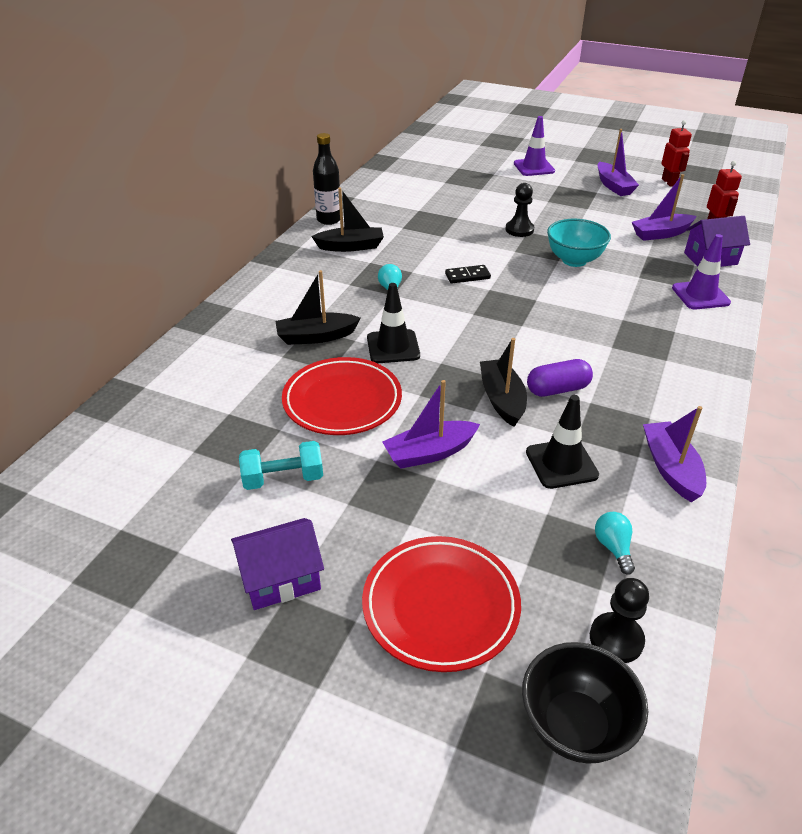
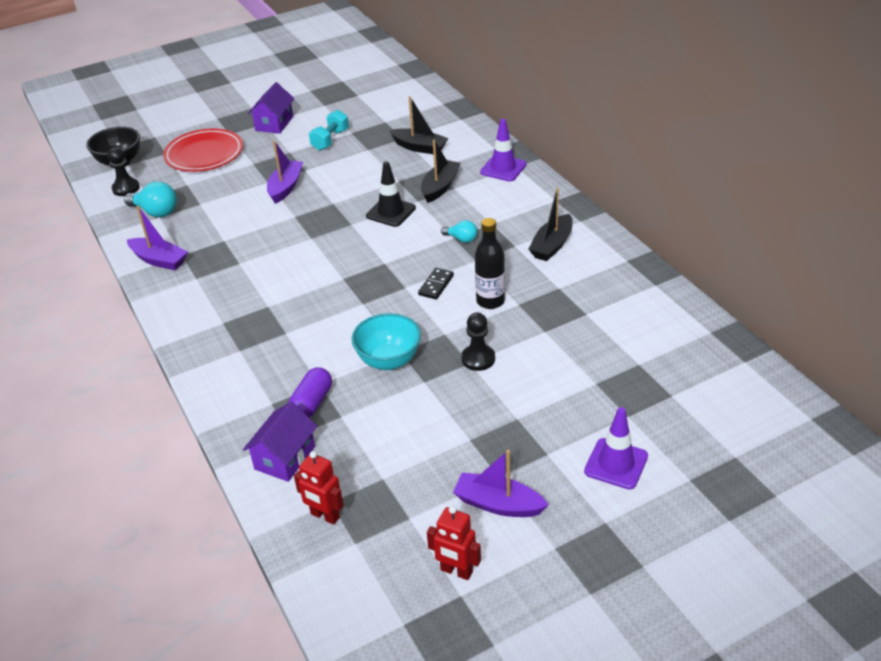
camera: 130 degrees right, 0 degrees up
(329, 220) = (617, 252): black bottle -> black bottle (490, 301)
(342, 401) = (364, 175): red plate -> none
(502, 399) = (288, 230): black boat -> black boat (419, 147)
(557, 389) = (266, 256): purple capsule -> purple capsule (312, 403)
(561, 464) = (217, 225): black traffic cone -> none
(613, 547) = (156, 212): turquoise light bulb -> turquoise light bulb, size x1.68
(661, 234) = (362, 458): purple boat -> none
(700, 295) = (252, 401): purple traffic cone -> purple traffic cone (503, 168)

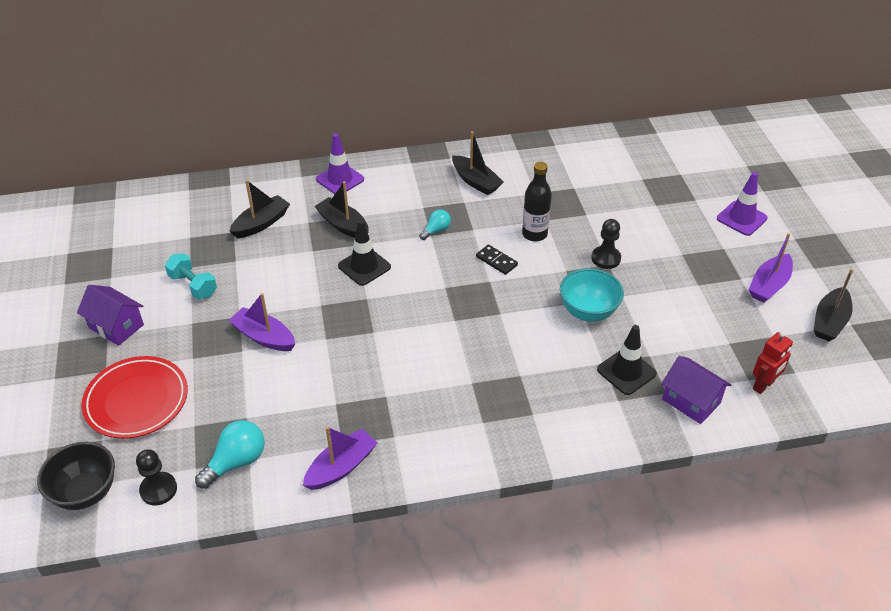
camera: 75 degrees left, 5 degrees up
(312, 403) = (626, 372): purple capsule -> black traffic cone
(456, 571) = (829, 321): red robot -> black boat

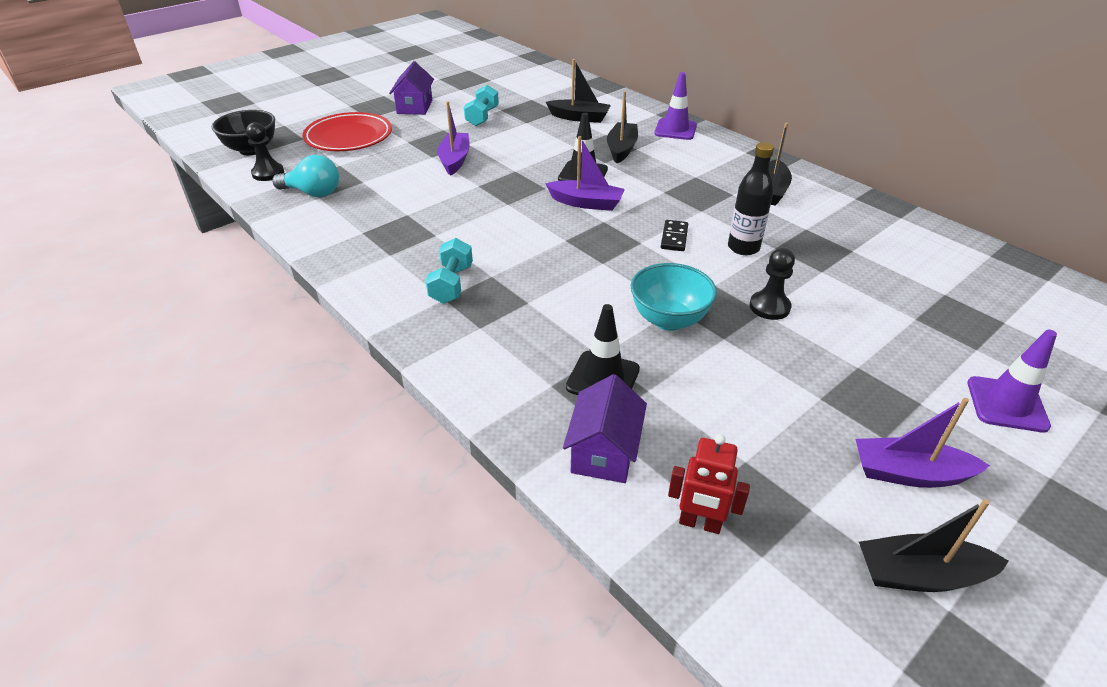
camera: 60 degrees right, 5 degrees down
(341, 467) = (336, 240): purple boat -> purple boat (586, 203)
(436, 230) = (673, 192): turquoise light bulb -> none
(466, 411) = (451, 284): none -> turquoise dumbbell

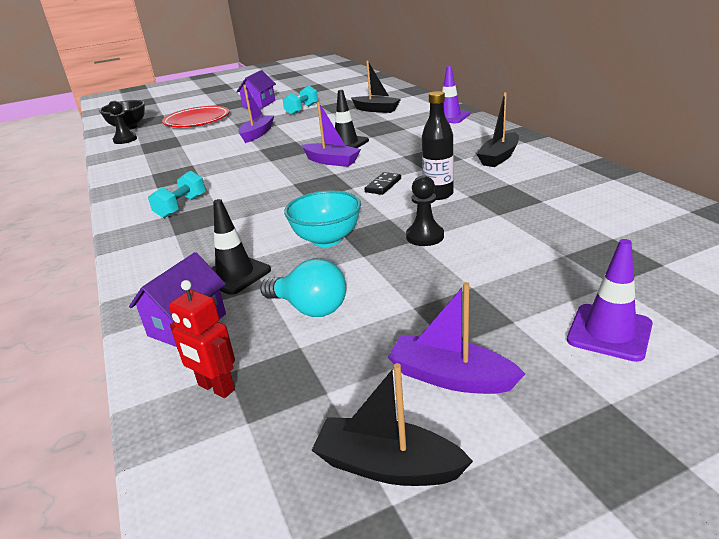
camera: 20 degrees right, 10 degrees down
(313, 193) = (142, 151): turquoise light bulb -> turquoise light bulb (309, 308)
(621, 149) = (392, 129): black boat -> none

